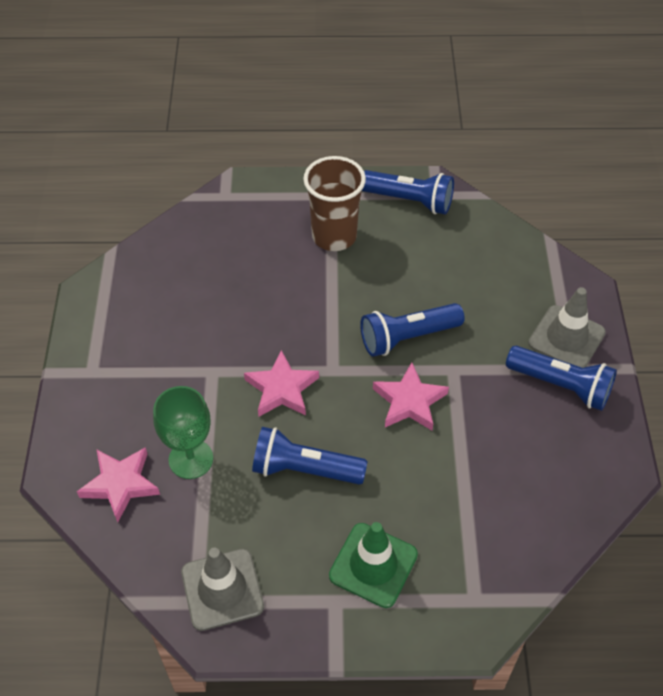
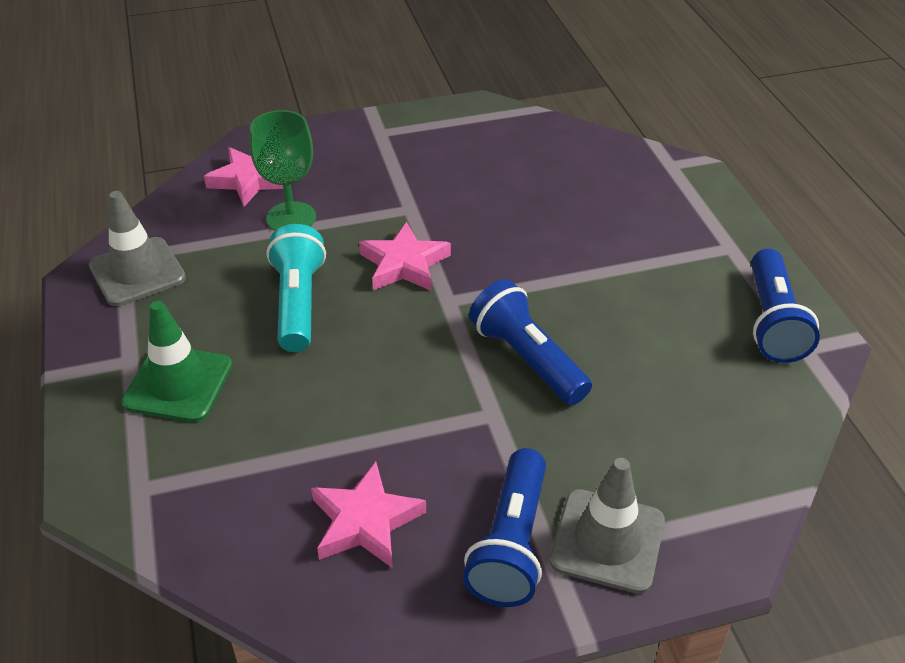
camera: 75 degrees right, 10 degrees down
(304, 469) = (298, 303): blue flashlight -> turquoise flashlight
(334, 236) = (662, 263): brown cup -> none
(409, 401) = (424, 378): pink star -> pink star (365, 521)

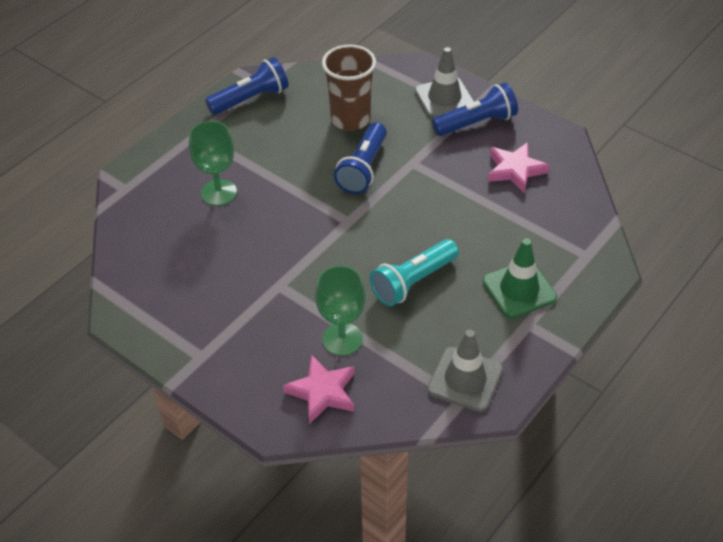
camera: 125 degrees left, 5 degrees up
(404, 264) = (335, 256): pink star -> none
(600, 223) = (218, 192): none -> green goblet
(645, 399) = (350, 119): none -> brown cup

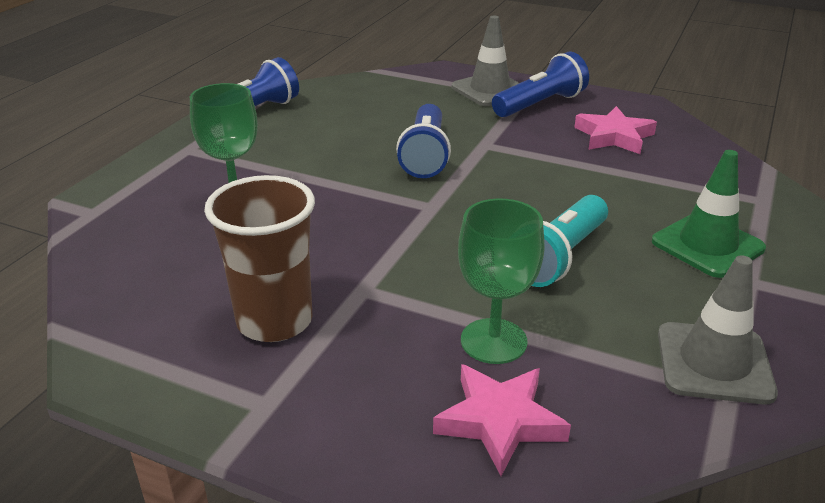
camera: 15 degrees left, 15 degrees down
(350, 119) = (386, 116): brown cup -> brown cup (274, 321)

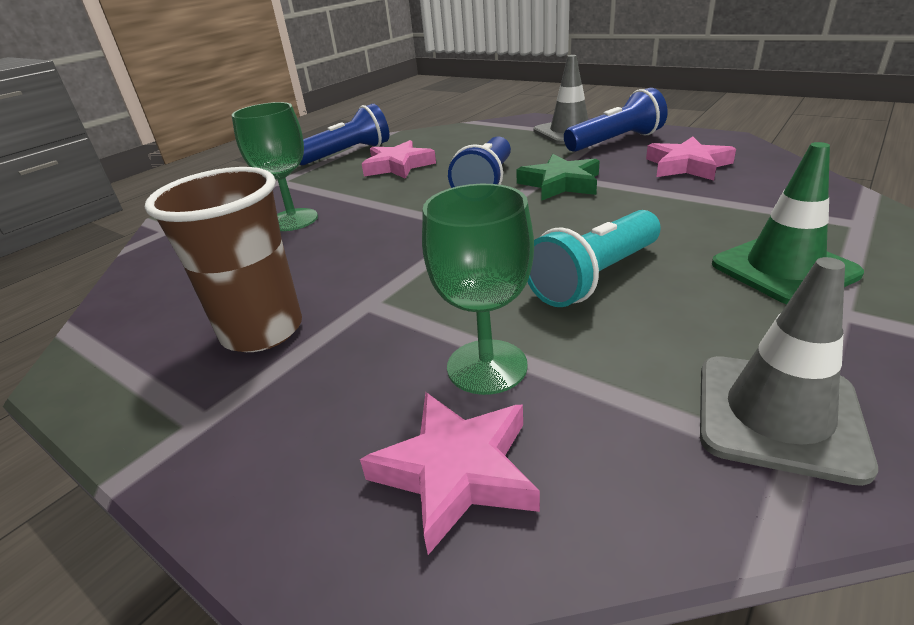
camera: 15 degrees right, 0 degrees up
(320, 131) = (398, 166): none -> pink star
(499, 156) = (560, 183): none -> green star

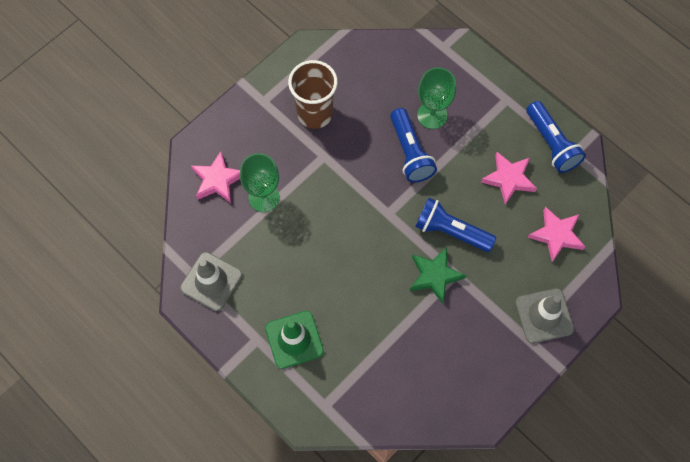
camera: 95 degrees right, 35 degrees up
(594, 277) = (314, 256): turquoise flashlight -> none
(615, 141) = (506, 340): blue flashlight -> blue flashlight (410, 152)
(687, 165) = (438, 364): pink star -> pink star (556, 235)

